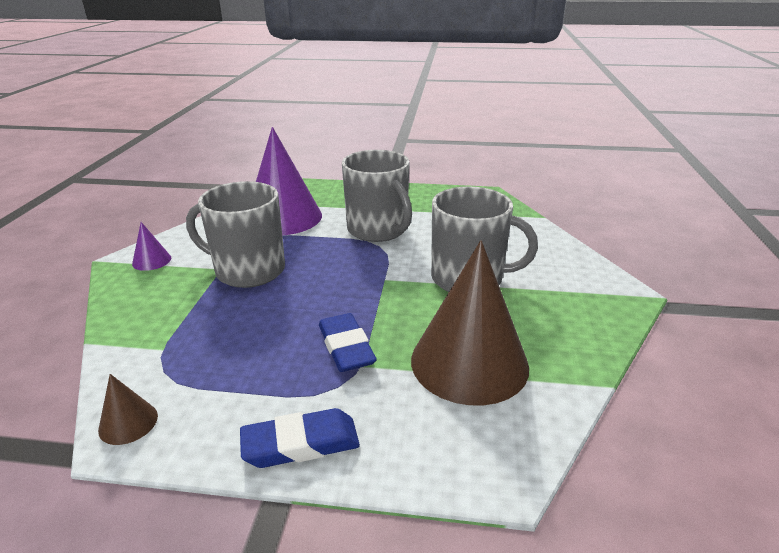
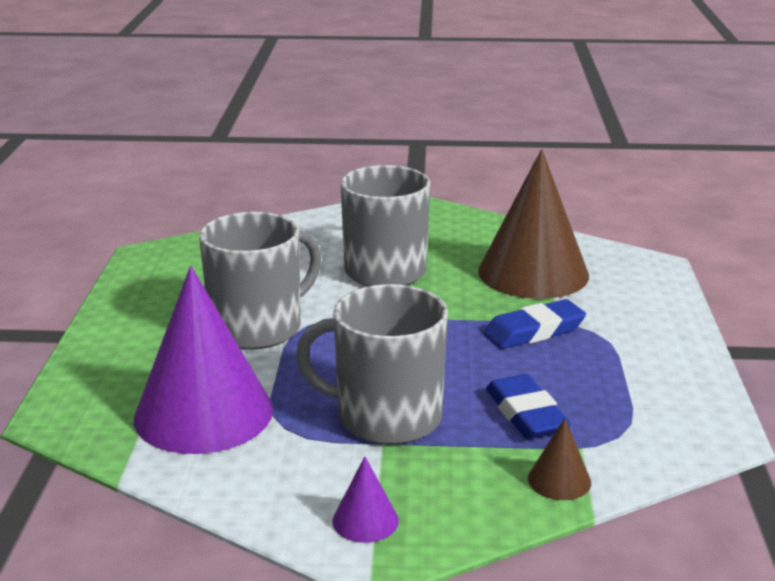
camera: 95 degrees left, 5 degrees down
(128, 422) = (701, 437): brown cone -> brown cone (559, 480)
(248, 270) = (386, 417): grey mug -> grey mug turned 90 degrees clockwise
(301, 444) = (672, 341): blue eraser -> blue eraser (526, 414)

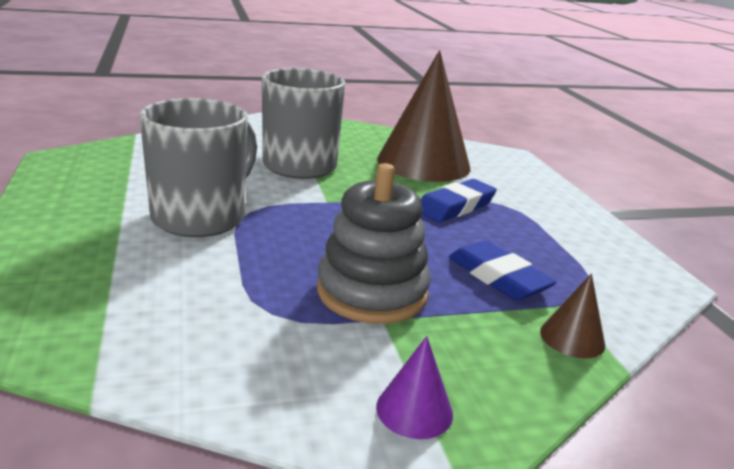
camera: 20 degrees left, 0 degrees up
(203, 413) = (174, 306): purple cone -> none
(386, 417) = (372, 292): grey mug -> grey stacking toy

